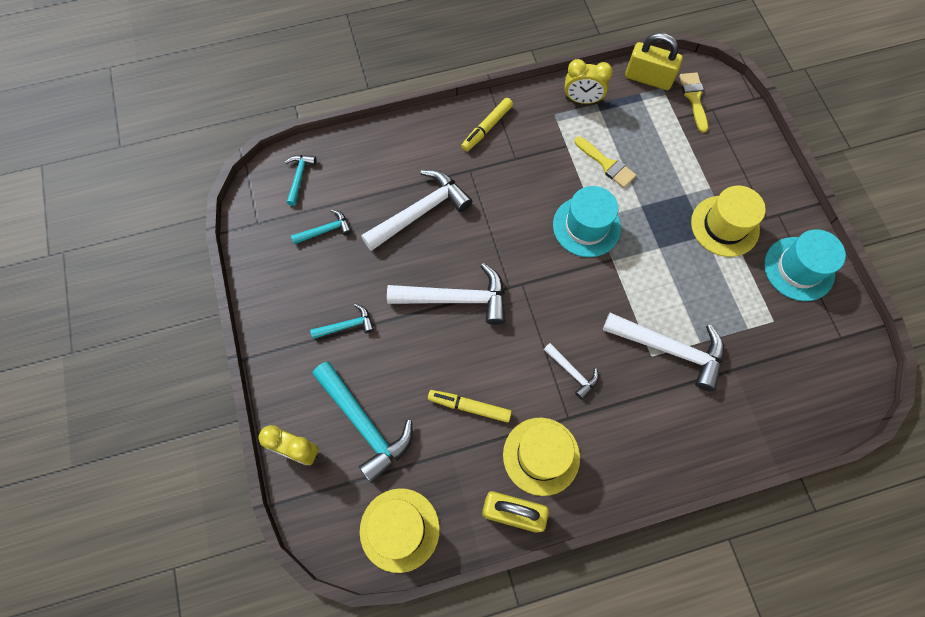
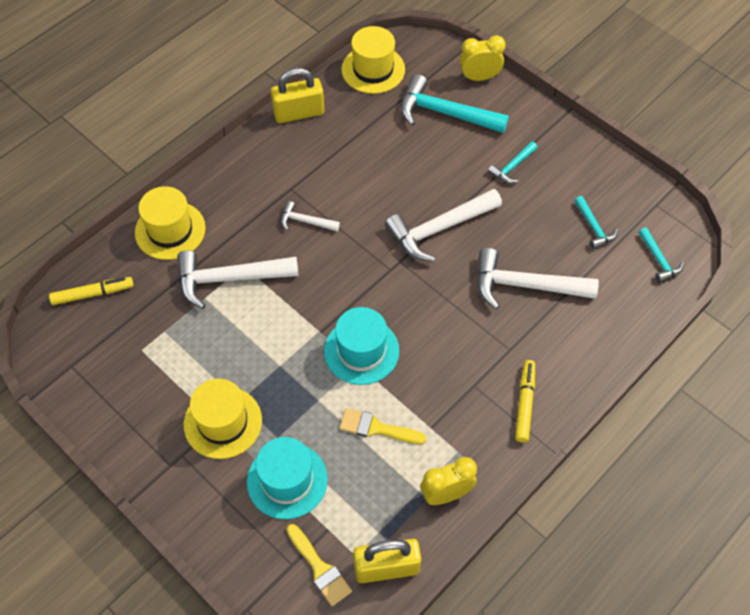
camera: 150 degrees right, 10 degrees down
(325, 230) = (594, 227): turquoise hammer -> turquoise hammer turned 60 degrees counterclockwise
(420, 212) = (525, 285): white hammer -> white hammer turned 75 degrees clockwise
(469, 407) = (373, 159): yellow marker -> yellow marker (92, 294)
(541, 456) = (298, 155): yellow hat -> yellow hat (170, 230)
(799, 269) = (131, 414): turquoise hat -> turquoise hat (287, 480)

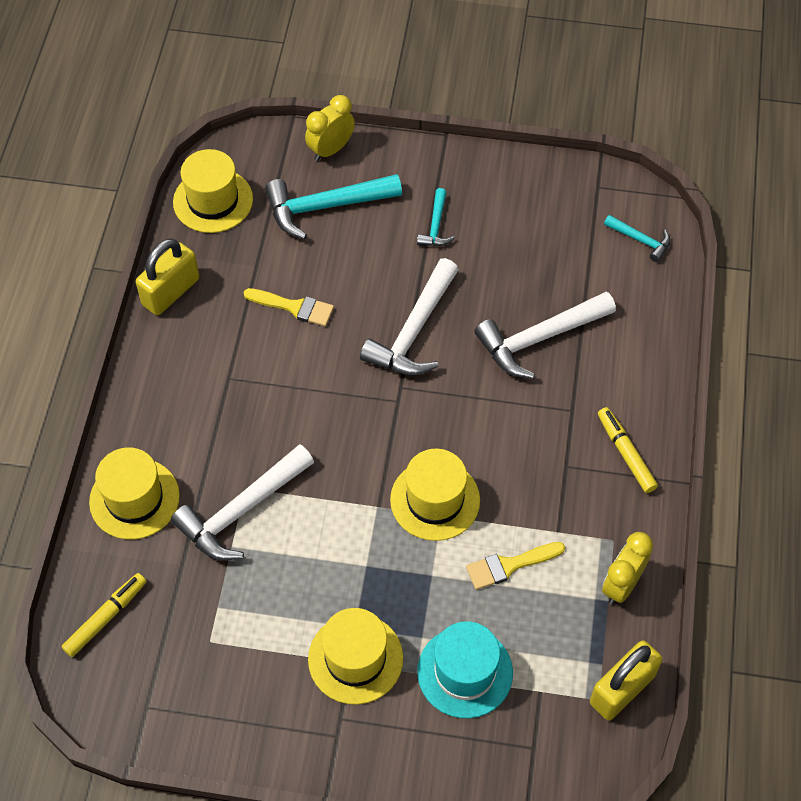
camera: 35 degrees left, 0 degrees up
(305, 221) = (272, 403): white hammer -> none
(319, 568) = (562, 732): yellow brush -> yellow brush (294, 307)
(361, 351) = (435, 500): turquoise hat -> yellow hat
(594, 227) = (559, 243): turquoise hammer -> none

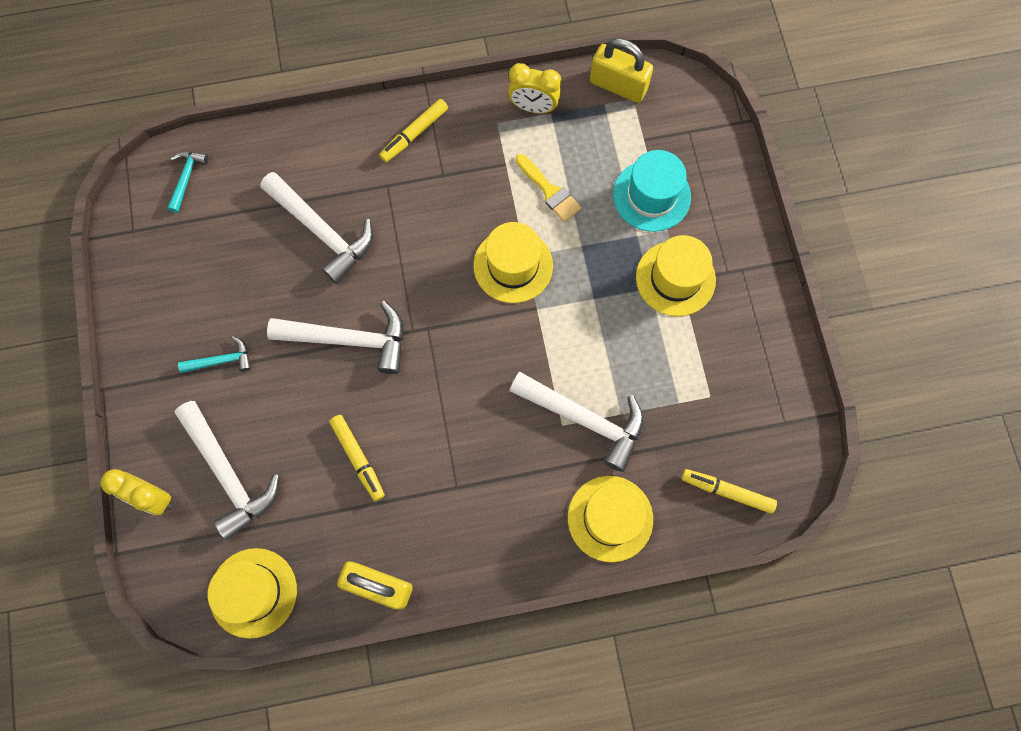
camera: 110 degrees left, 15 degrees up
(294, 307) = (358, 458): yellow brush -> yellow marker
(325, 207) = (228, 474): turquoise hammer -> white hammer

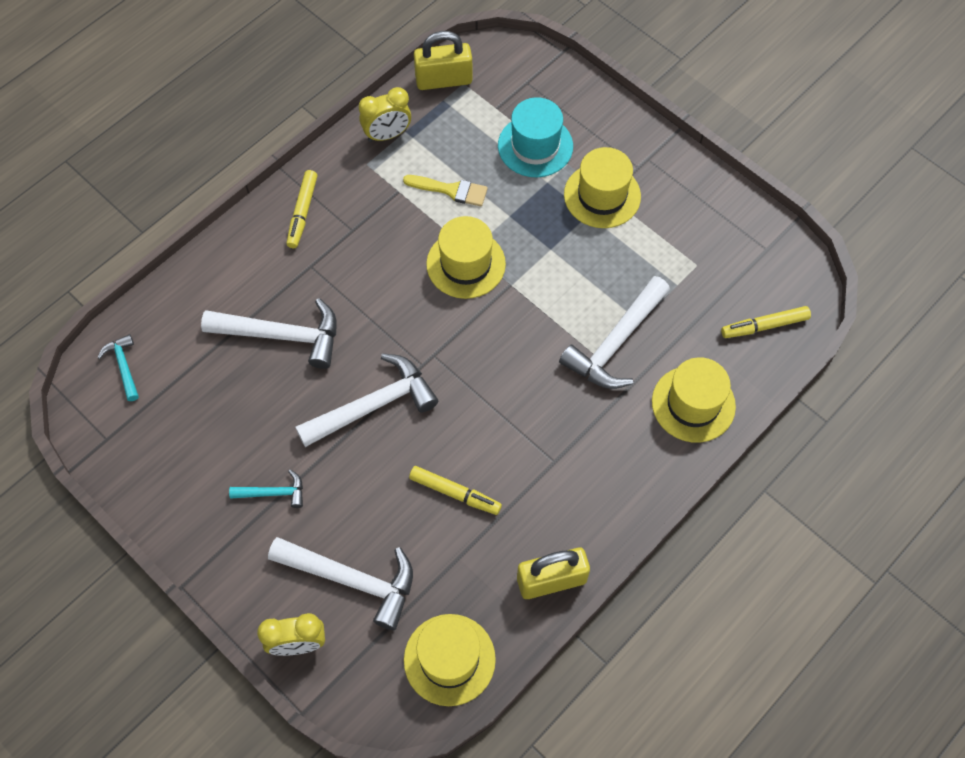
camera: 35 degrees left, 10 degrees down
(222, 360) = (273, 493): turquoise hammer -> turquoise hammer turned 45 degrees clockwise
(585, 419) = (615, 343): white hammer -> white hammer turned 135 degrees clockwise

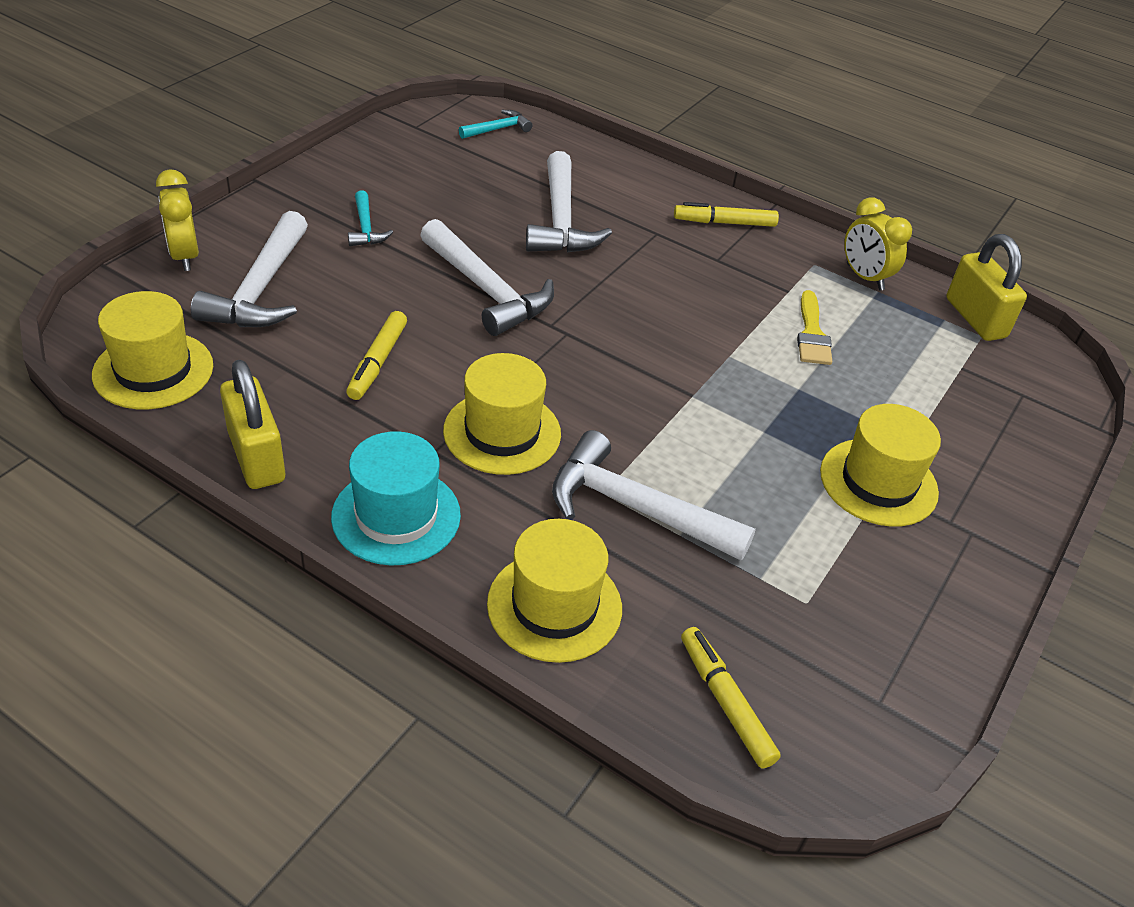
camera: 75 degrees right, 20 degrees down
(466, 264) = (708, 353): yellow hat -> yellow hat (502, 432)
(535, 146) = (923, 408): turquoise hat -> turquoise hat (396, 516)

